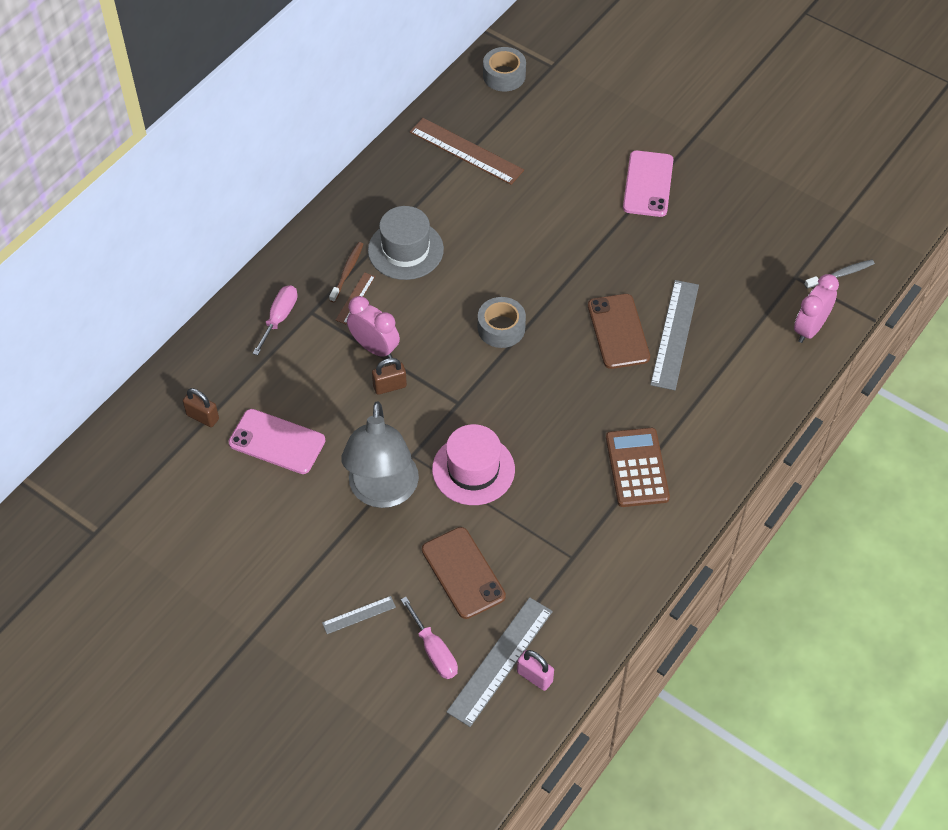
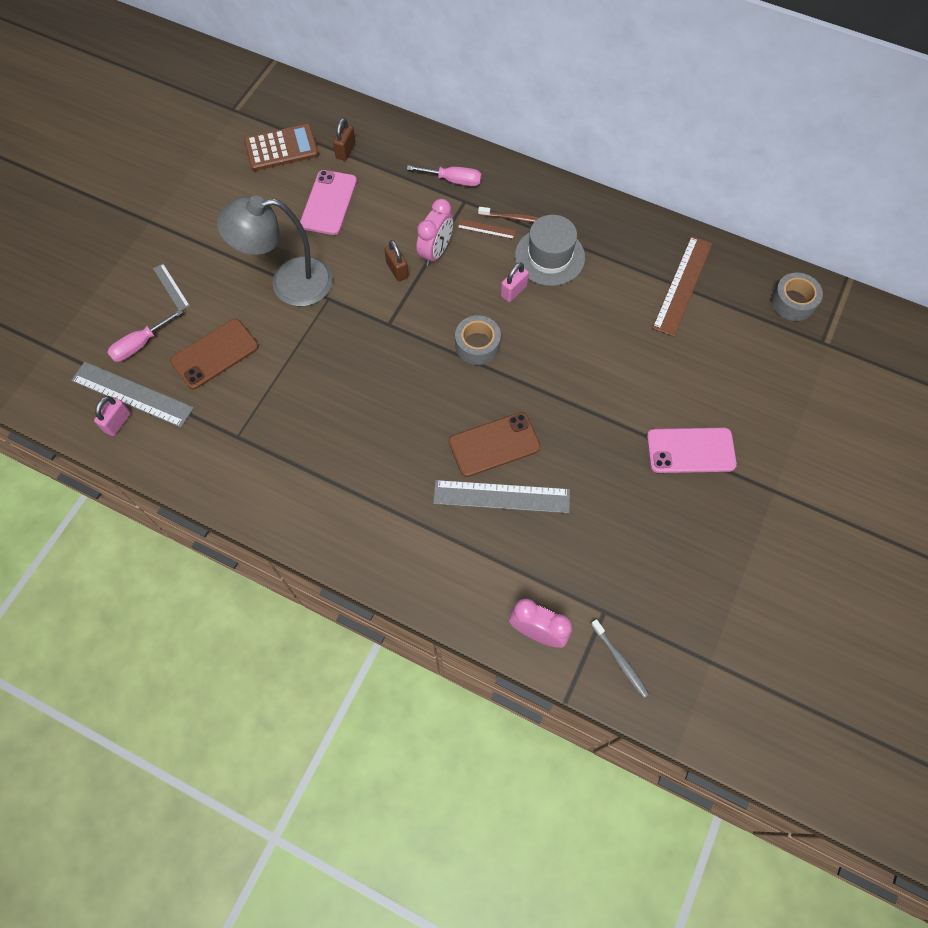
camera: 80 degrees right, 10 degrees up
(442, 287) = (513, 291): none -> pink padlock
(473, 469) = (319, 346): pink hat -> none
(637, 468) = (338, 479): brown calculator -> brown calculator (281, 148)

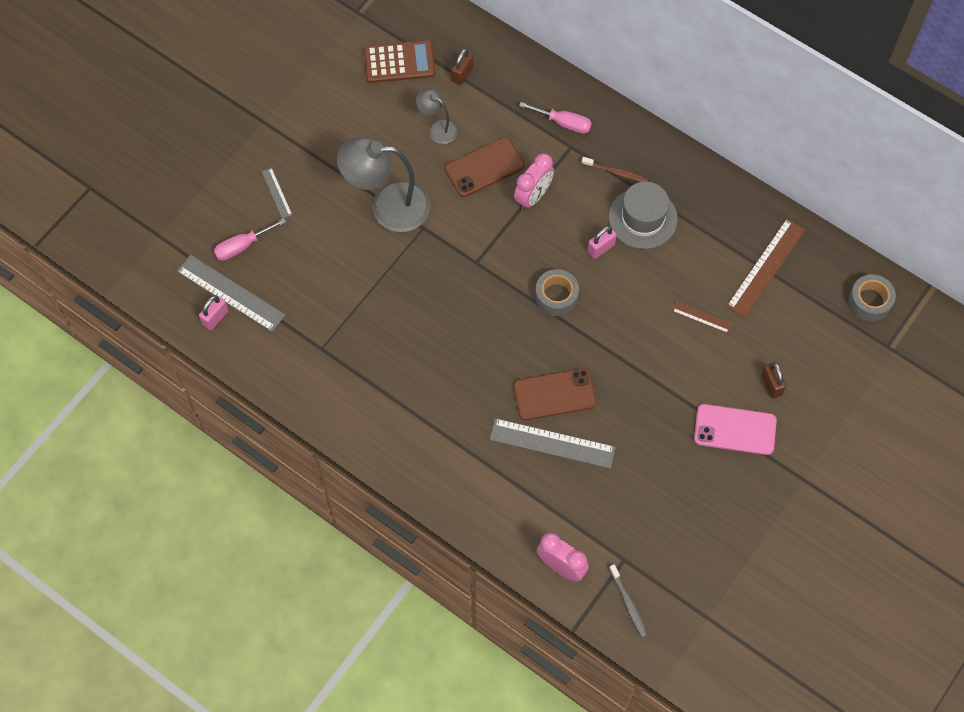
camera: 10 degrees right, 0 degrees up
(215, 354) = (310, 266): brown phone -> brown phone (484, 167)
(329, 203) = (437, 128): pink phone -> grey lamp
(397, 270) = (493, 209): brown padlock -> brown padlock (771, 385)
(486, 229) = (586, 180): brown ruler -> brown ruler (701, 317)

